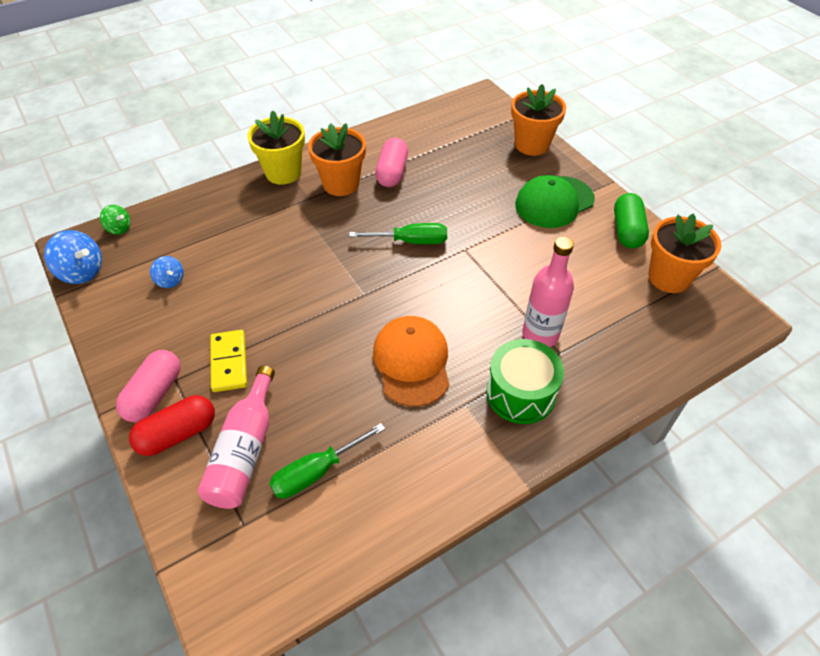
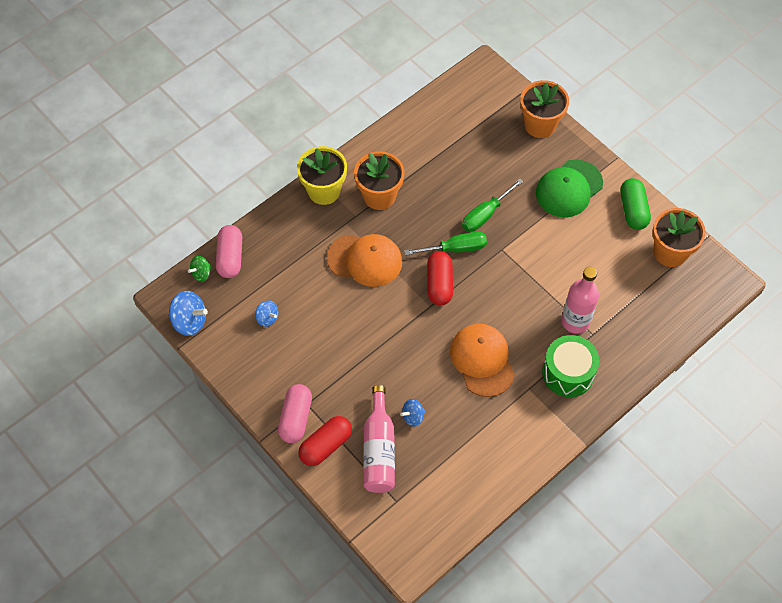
camera: 10 degrees left, 10 degrees up
(119, 228) = (201, 273): green spinning top -> green spinning top turned 120 degrees clockwise
(229, 362) = (343, 383): yellow domino -> none
(303, 416) = (413, 416): none -> blue spinning top
(304, 239) = (365, 260): none -> orange cap
(316, 472) = (435, 456): green screwdriver -> green screwdriver (485, 214)
(382, 273) = (439, 284): none -> red capsule
(392, 172) = (421, 176): pink capsule -> pink capsule (230, 257)

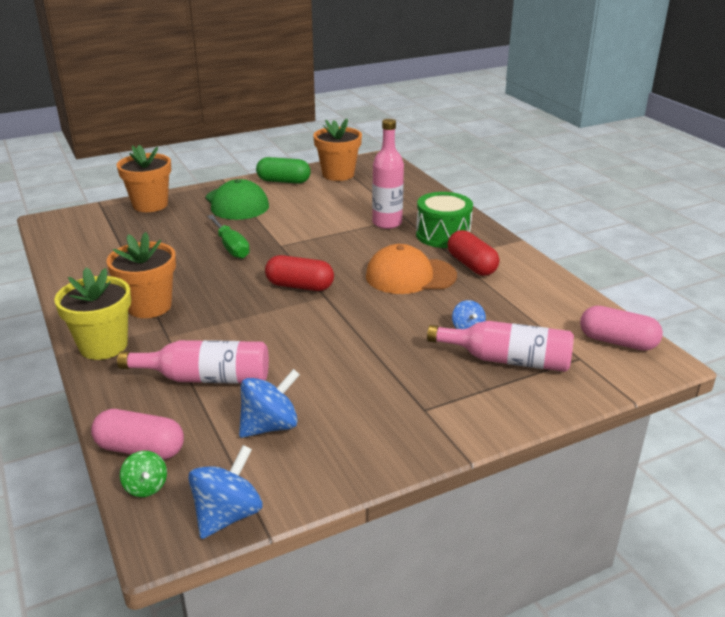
camera: 75 degrees left, 30 degrees down
(267, 318) = (270, 426): blue spinning top -> blue spinning top, size x1.69
(296, 418) = (444, 422): pink capsule -> pink capsule (617, 342)
(305, 265) = (206, 378): none -> pink bottle
(326, 445) = (493, 402): red capsule -> red capsule (471, 265)
(365, 260) = (233, 330): orange cap -> none
(455, 248) = (261, 270): green screwdriver -> none

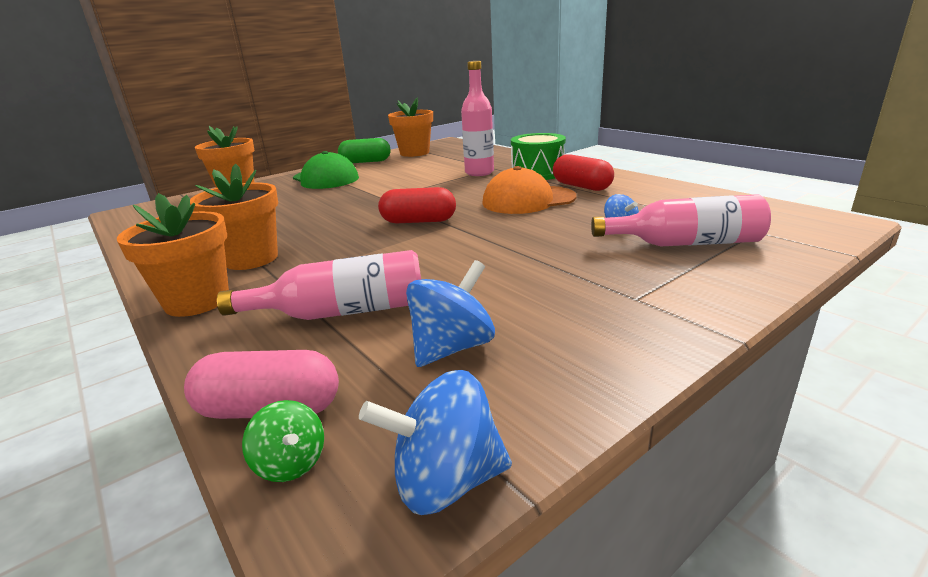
camera: 10 degrees left, 5 degrees down
(103, 346) = (197, 301): yellow flower pot -> orange flower pot
(227, 515) = (446, 481): blue spinning top -> blue spinning top turned 120 degrees counterclockwise
(231, 247) = (331, 205): green screwdriver -> none
(617, 342) = (778, 215): pink capsule -> none

